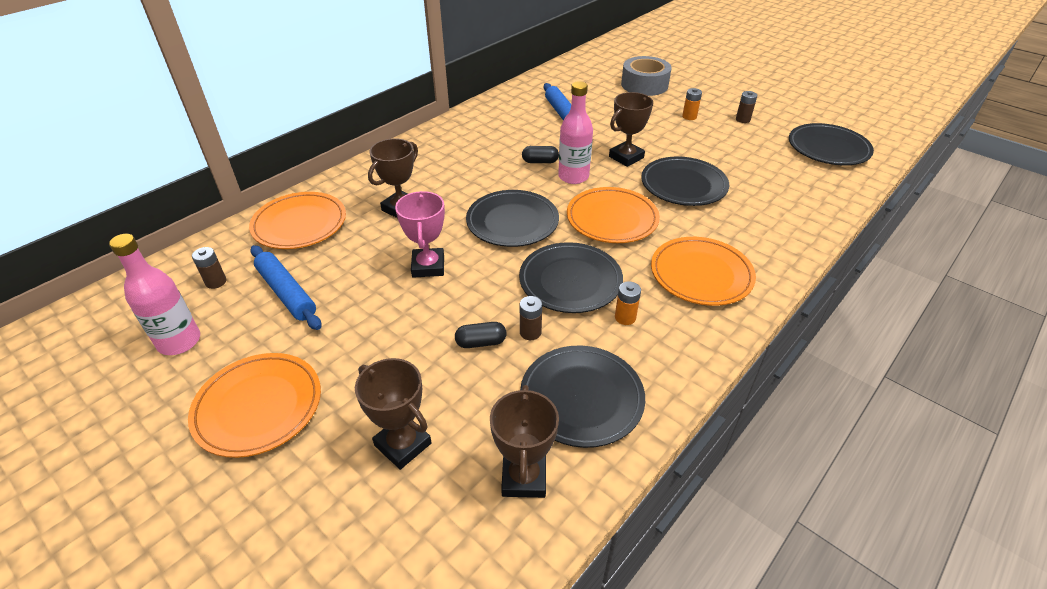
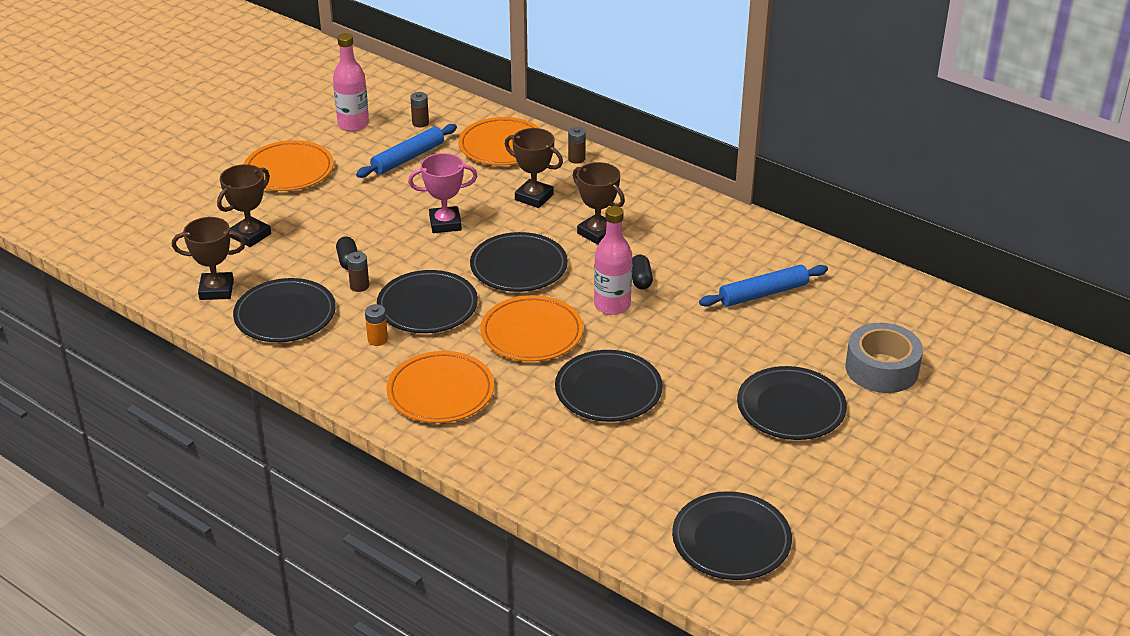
camera: 85 degrees right, 5 degrees down
(626, 157) = (664, 346): brown trophy -> brown trophy (597, 233)
(689, 117) = (791, 408): orange battery -> black plate
(742, 119) = (797, 461): brown battery -> brown battery (576, 159)

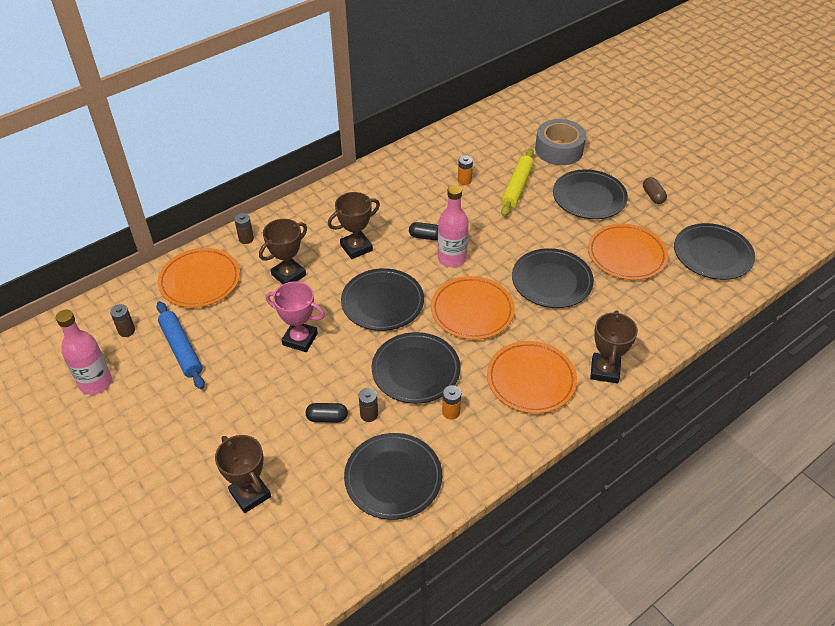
camera: 75 degrees left, 10 degrees up
(216, 290) = (332, 534): brown trophy -> brown trophy (605, 370)
(289, 170) = (150, 447): orange plate -> orange plate (626, 255)
(445, 223) = (300, 339): pink trophy -> pink trophy turned 75 degrees counterclockwise
(763, 294) = (464, 180): blue rolling pin -> orange battery
(775, 340) = (517, 187): none -> yellow rolling pin
(830, 471) = (653, 196): none -> brown capsule

